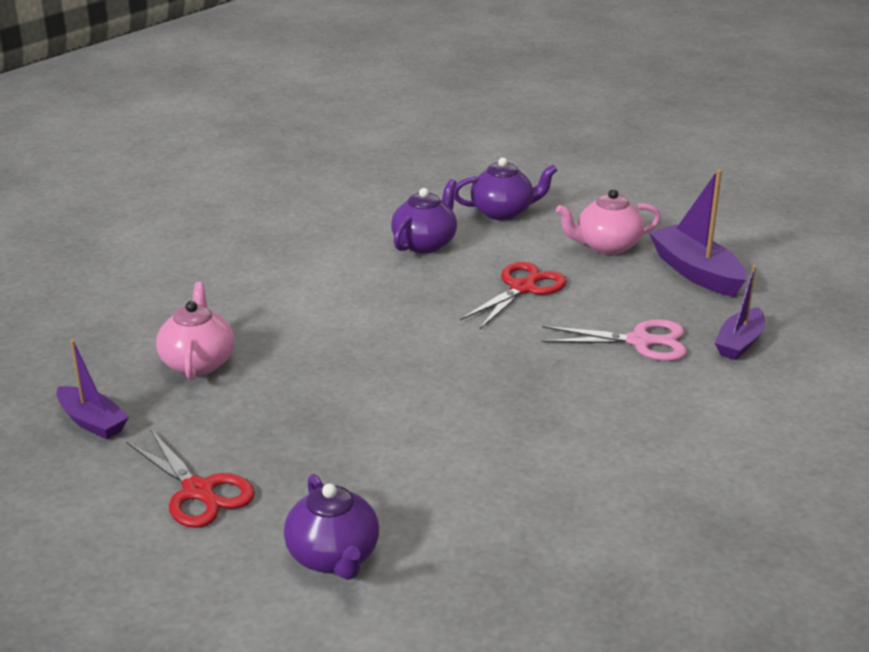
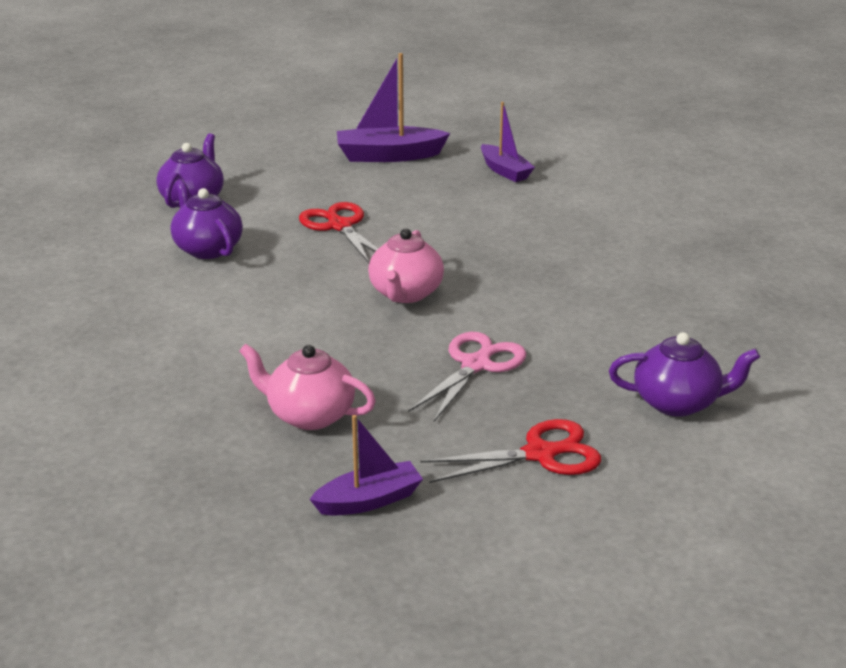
camera: 65 degrees left, 0 degrees up
(607, 246) = (308, 175): pink teapot -> pink teapot (405, 294)
(640, 342) = (470, 204): pink scissors -> pink scissors (476, 365)

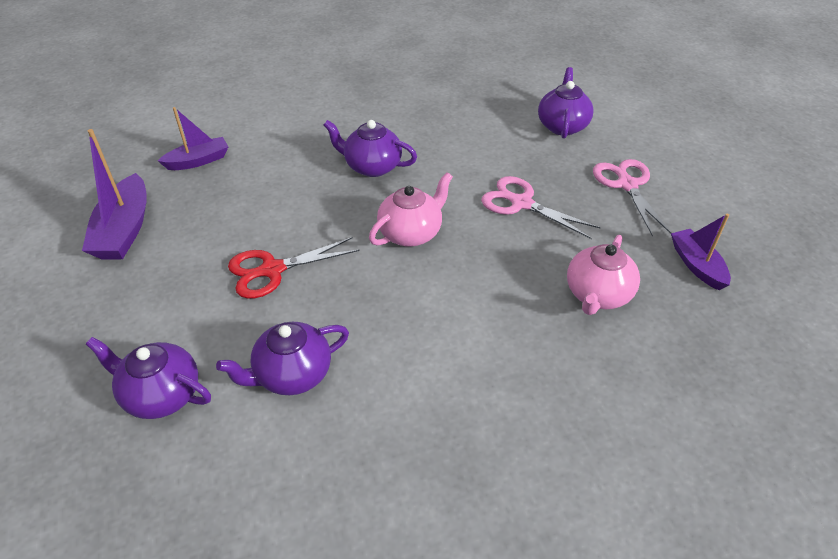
camera: 85 degrees left, 15 degrees up
(405, 294) = (411, 233): pink teapot -> pink teapot turned 60 degrees counterclockwise
(524, 263) = (372, 166): none -> purple teapot
(540, 454) = (627, 185): red scissors -> pink scissors

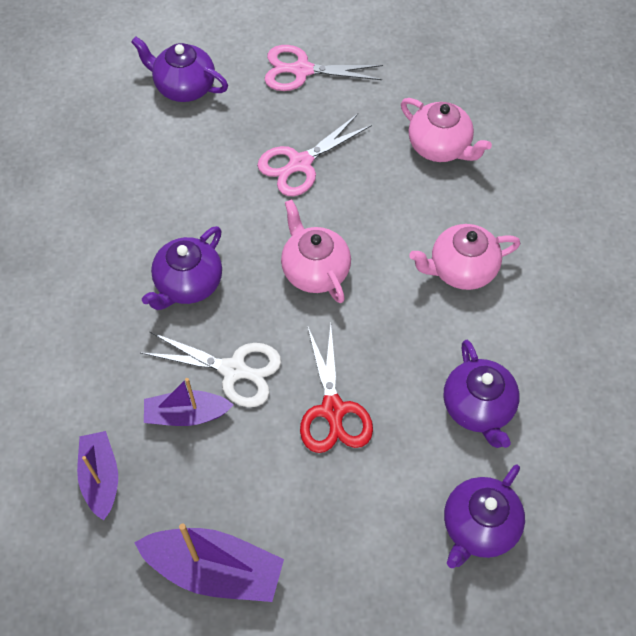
camera: 75 degrees left, 15 degrees up
(299, 205) = (233, 370): none -> white scissors
(451, 336) = (461, 269): none -> pink teapot
(697, 265) = (424, 65): purple boat -> purple boat (186, 414)

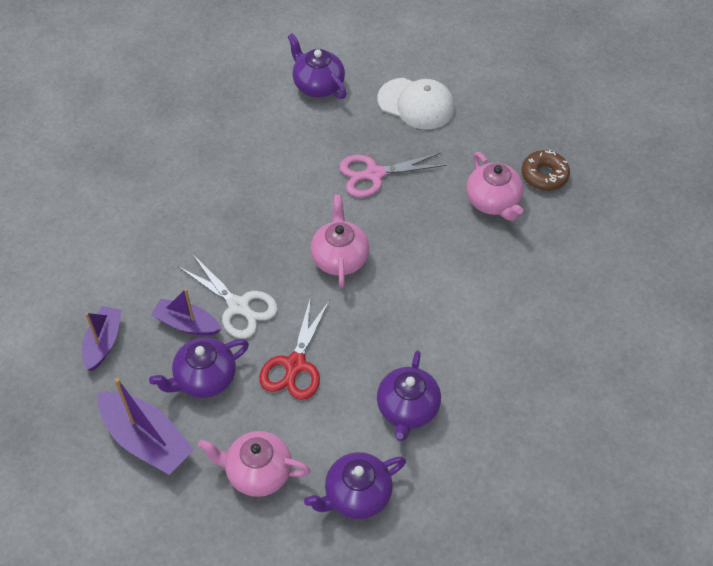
camera: 25 degrees right, 5 degrees down
(188, 284) = (240, 231): purple teapot -> purple teapot (204, 378)
(302, 70) = (416, 104): pink scissors -> white cap
(461, 269) = (455, 301): pink teapot -> pink teapot (258, 472)
(475, 99) = (544, 175): none -> brown donut

